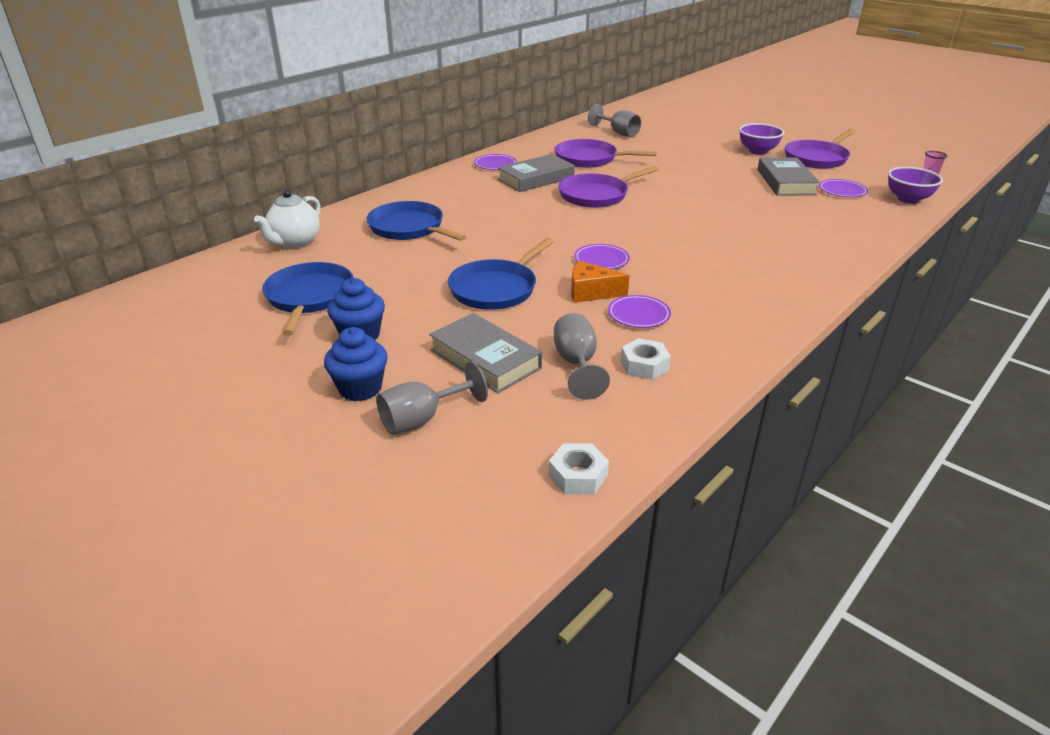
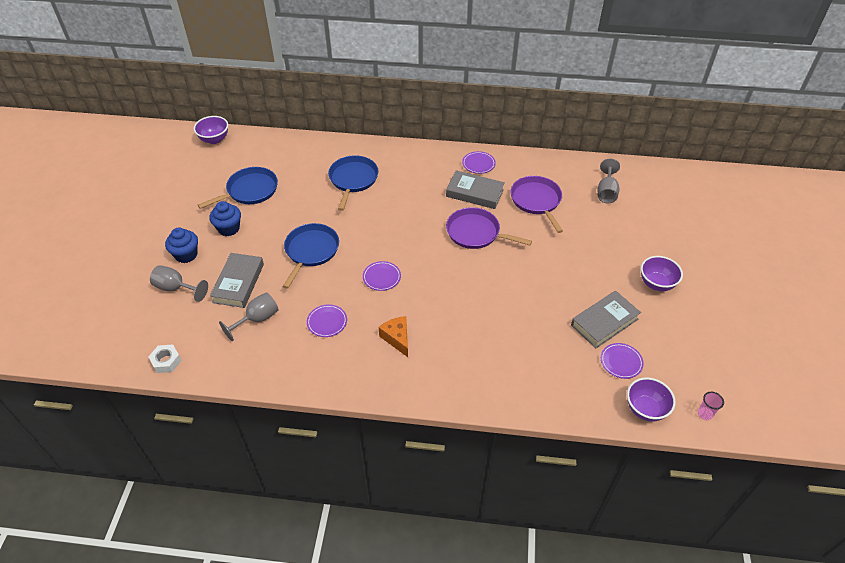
camera: 55 degrees right, 15 degrees up
(147, 293) = (214, 139): none -> purple bowl
(295, 242) = (300, 150): white teapot -> none
(496, 289) = (311, 251): blue pan -> blue pan turned 105 degrees clockwise
(591, 292) = (337, 291): orange cheese -> orange cheese (397, 338)
(644, 365) = (274, 346): white nut -> none
(817, 158) = (682, 325): purple pan -> none

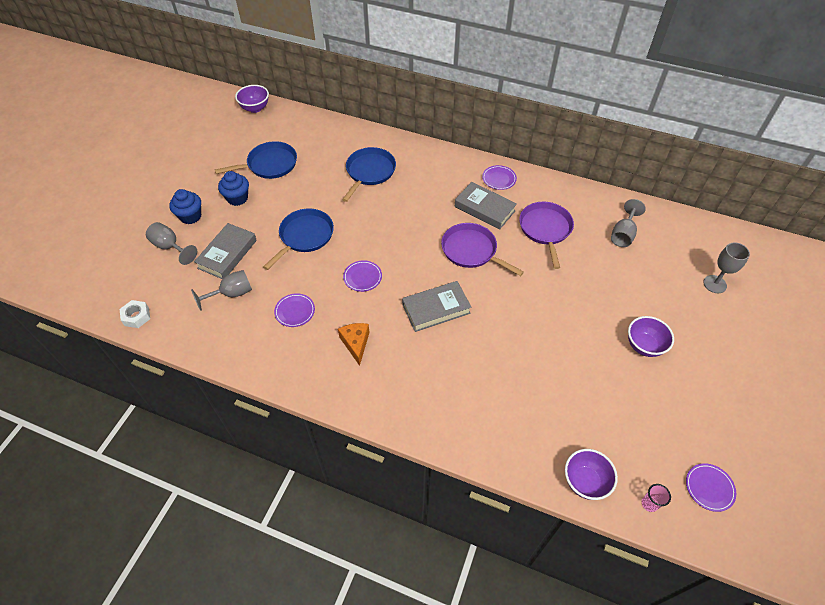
camera: 15 degrees right, 5 degrees up
(604, 322) = (573, 375): grey book -> grey book (436, 309)
(621, 362) = (576, 423): purple plate -> purple plate (709, 488)
(698, 219) = (714, 284): none -> grey goblet

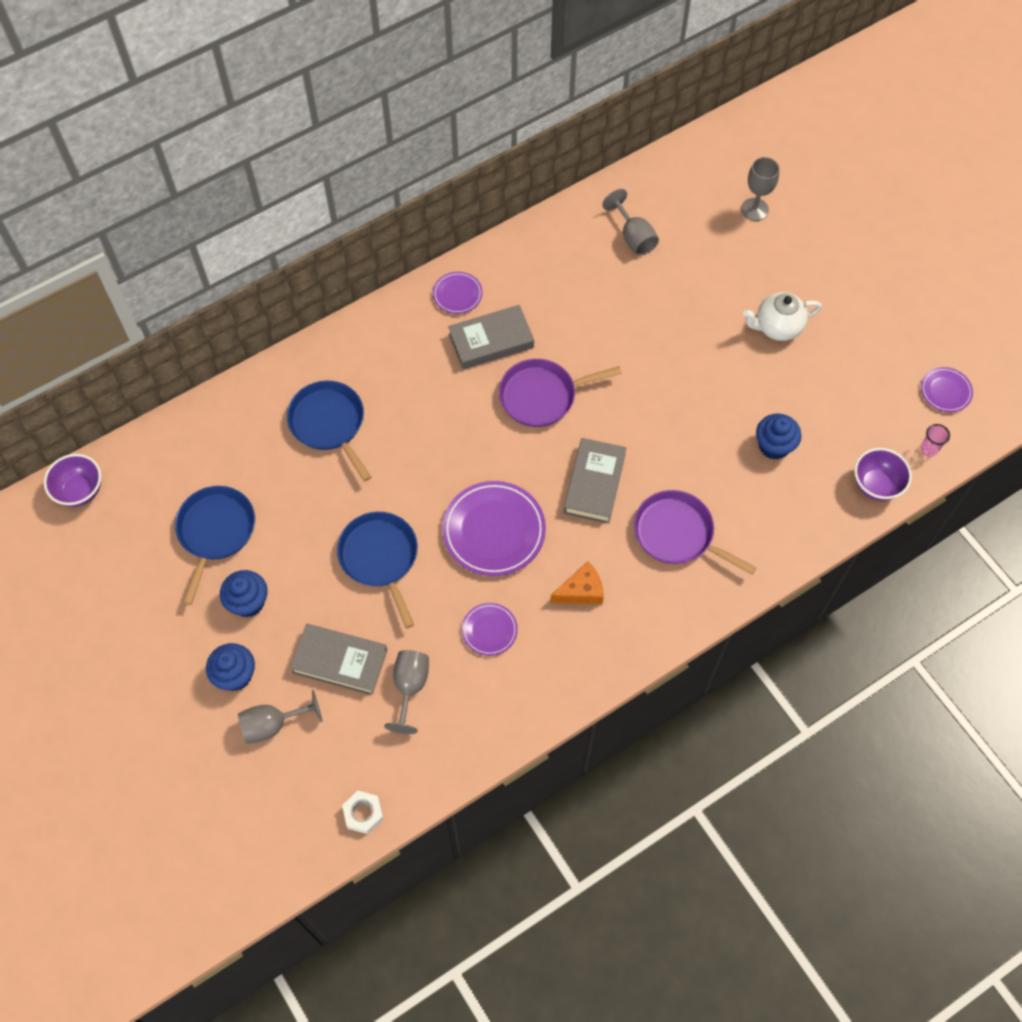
camera: 55 degrees left, 10 degrees up
(227, 254) = (340, 661): grey book -> grey book turned 45 degrees counterclockwise
(356, 343) = (581, 591): orange cheese -> orange cheese turned 135 degrees clockwise
(362, 277) = (494, 531): purple plate -> purple plate, size x1.91
(545, 229) = (569, 303): purple pan -> purple pan (677, 534)
(553, 395) = (774, 446): none -> blue cupcake
(644, 346) = (777, 327): purple bowl -> white teapot

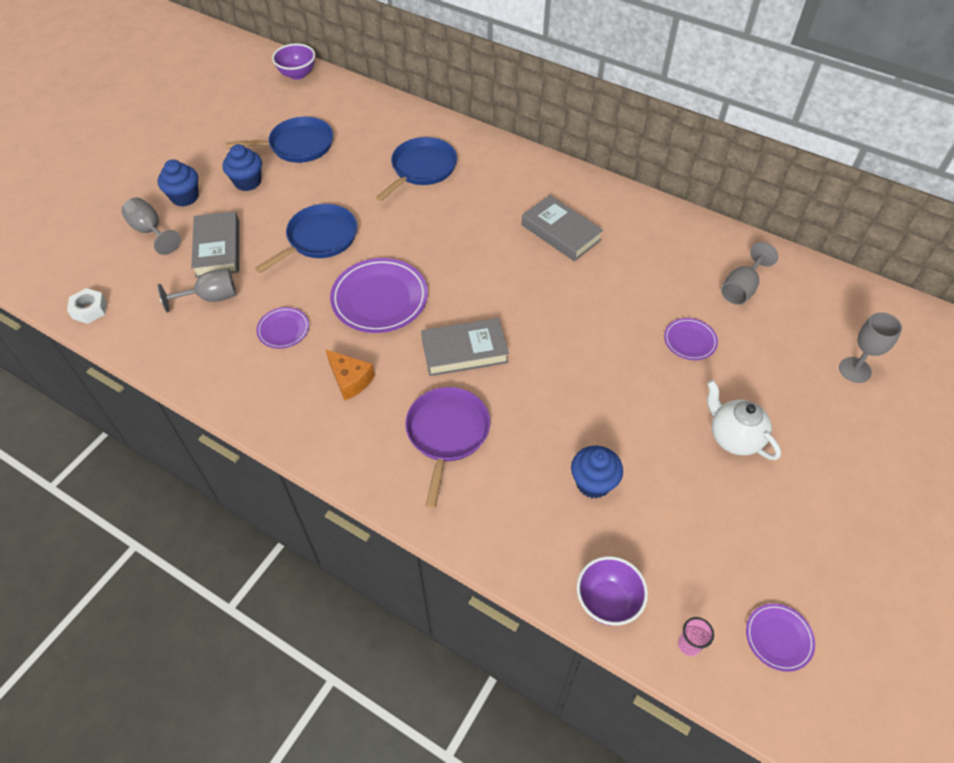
camera: 65 degrees right, 10 degrees down
(457, 294) = (589, 197): purple plate -> purple plate (690, 341)
(541, 396) = (529, 283): purple pan -> none

